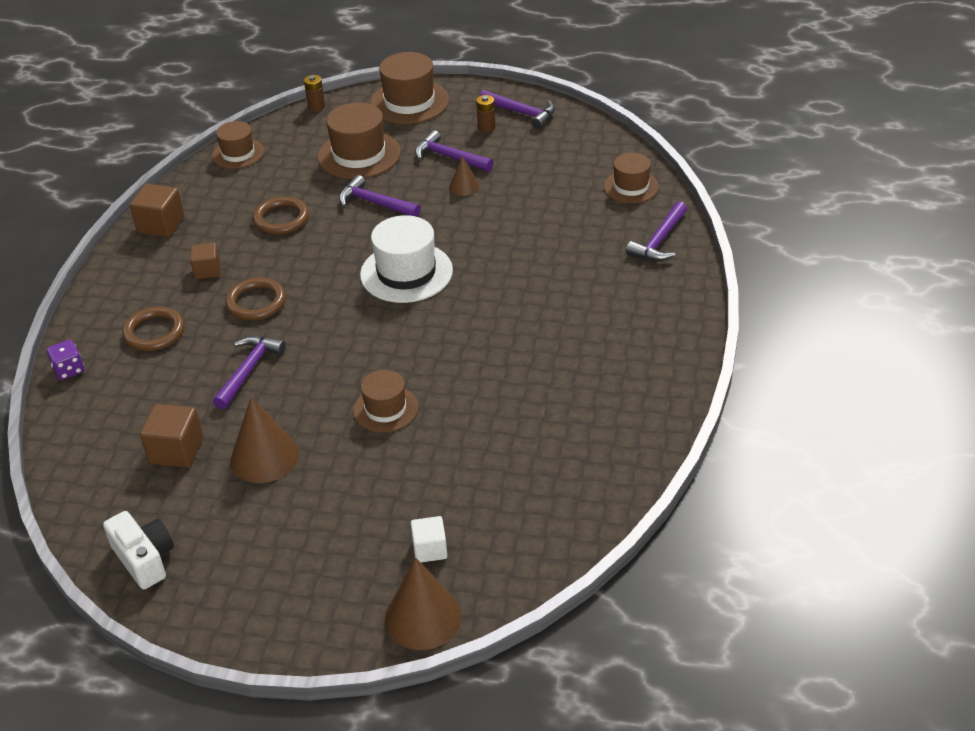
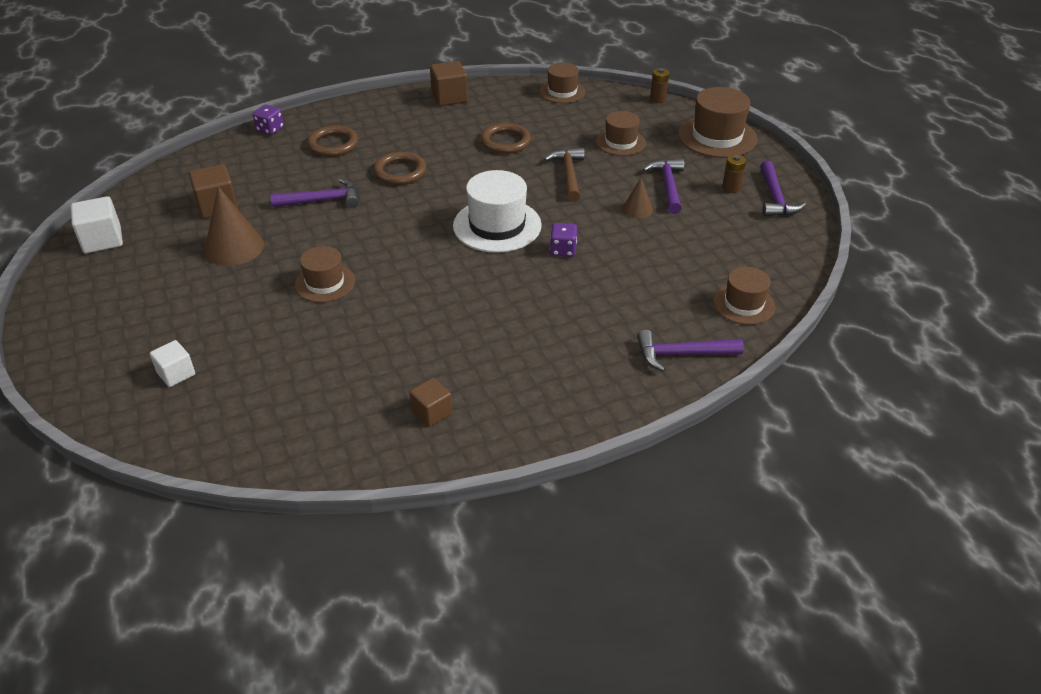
camera: 55 degrees right, 0 degrees up
(144, 559) = (102, 240): white camera -> white cube
(207, 270) = (417, 136): brown cube -> brown cube (432, 412)
(359, 155) = (620, 142): brown hat -> brown hat, size x0.63
(375, 203) = (568, 175): purple hammer -> brown hammer
(423, 617) = (98, 401): brown cone -> none
(478, 249) = (563, 250): none -> purple dice

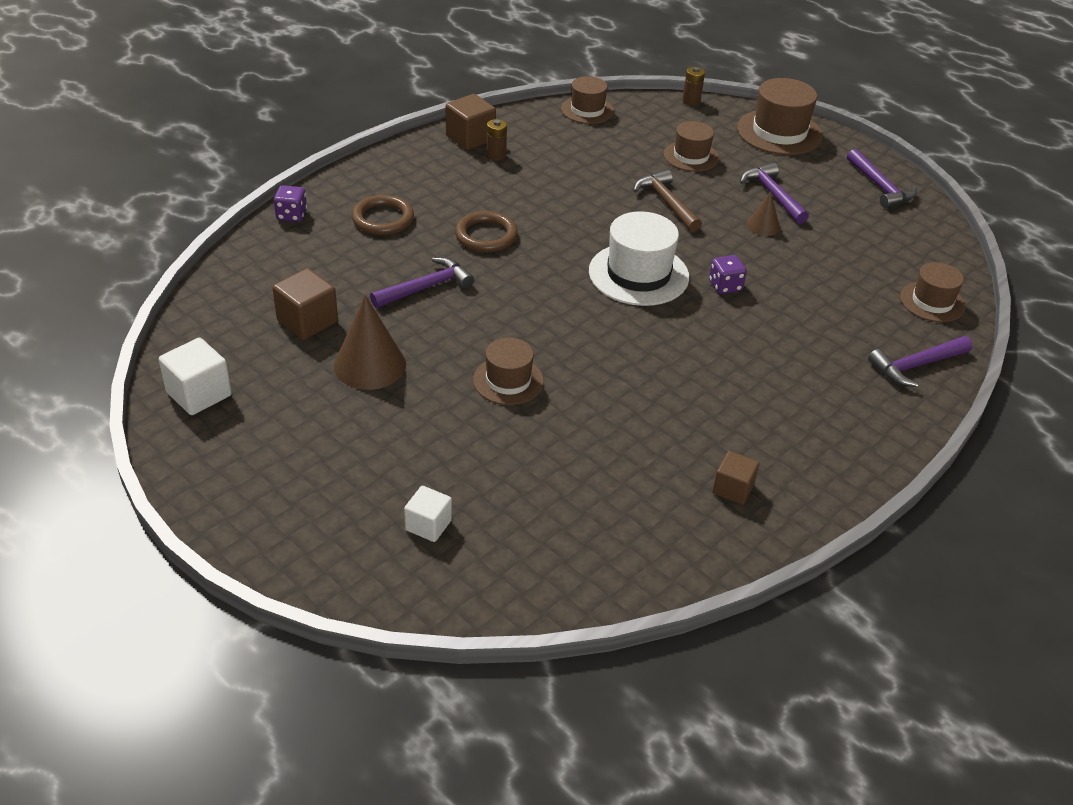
camera: 25 degrees left, 0 degrees up
(505, 142) = (572, 178): brown ring -> none
(731, 188) = (833, 184): brown battery -> brown battery (496, 155)

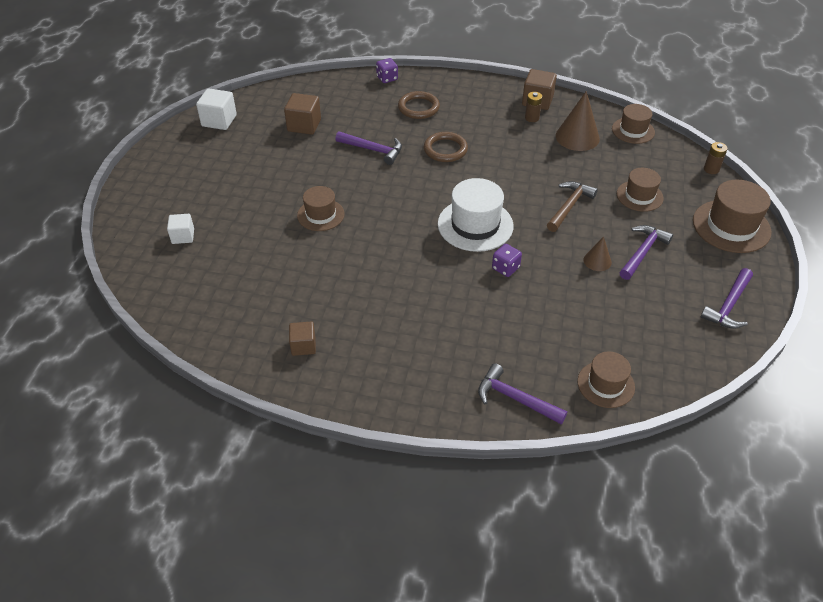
camera: 60 degrees right, 5 degrees up
(370, 365) = (288, 161): brown cone -> brown cone (577, 137)

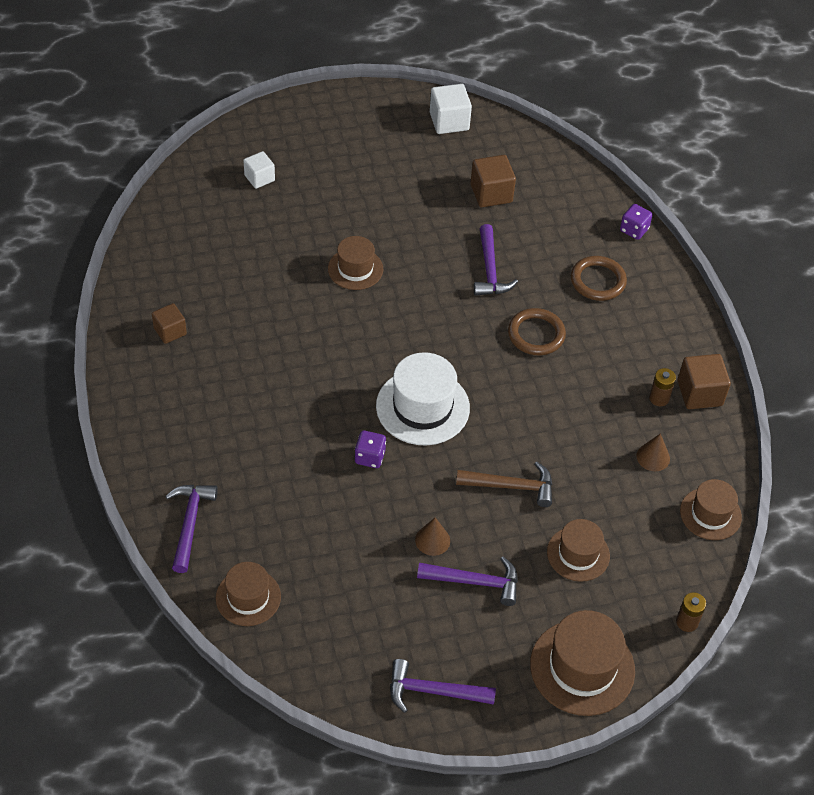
camera: 60 degrees right, 5 degrees up
(577, 137) = (653, 457): brown cone -> brown cone, size x0.55

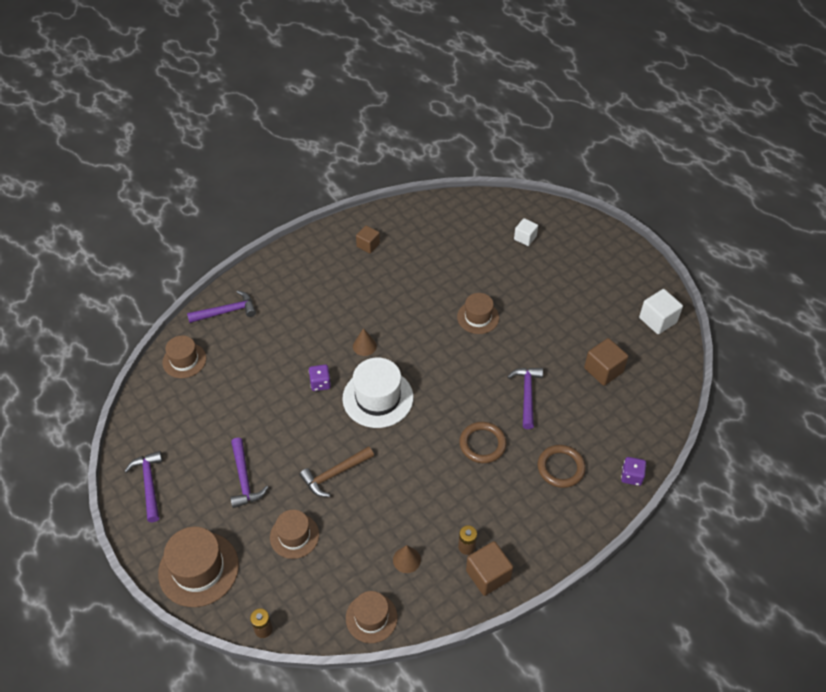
camera: 70 degrees right, 0 degrees up
(432, 540) = (268, 442): brown cone -> brown cone (364, 346)
(490, 270) = (527, 395): purple hammer -> purple hammer turned 120 degrees clockwise
(511, 486) = (334, 474): brown hammer -> brown hammer turned 75 degrees clockwise

